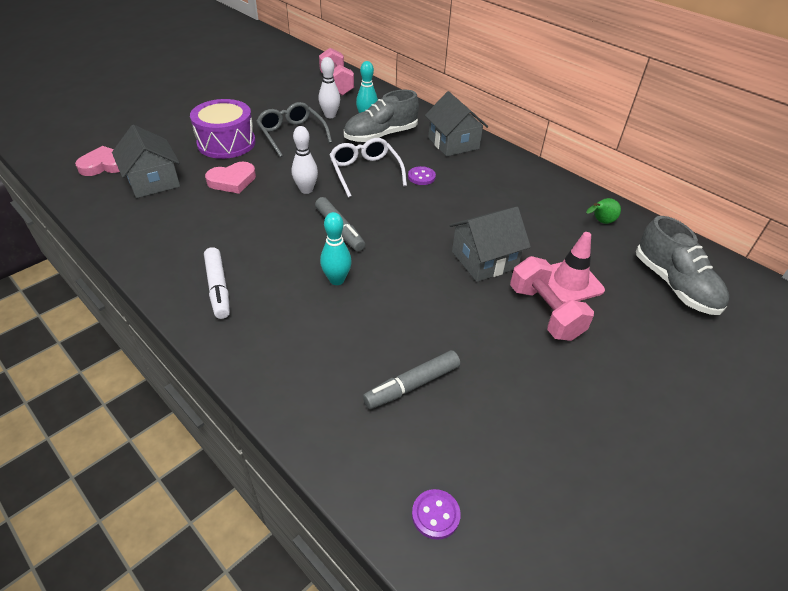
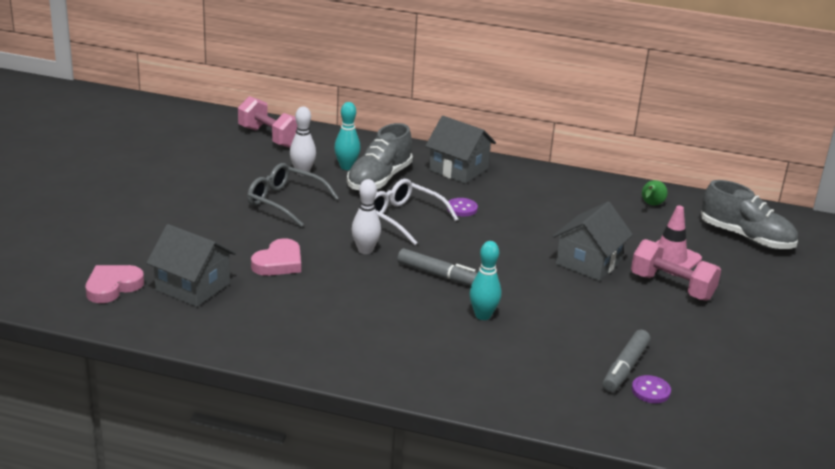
camera: 30 degrees left, 15 degrees down
(218, 288) = (385, 355): white marker -> none
(226, 143) = (223, 228): purple drum -> none
(435, 515) = (720, 436): purple button -> purple button (650, 391)

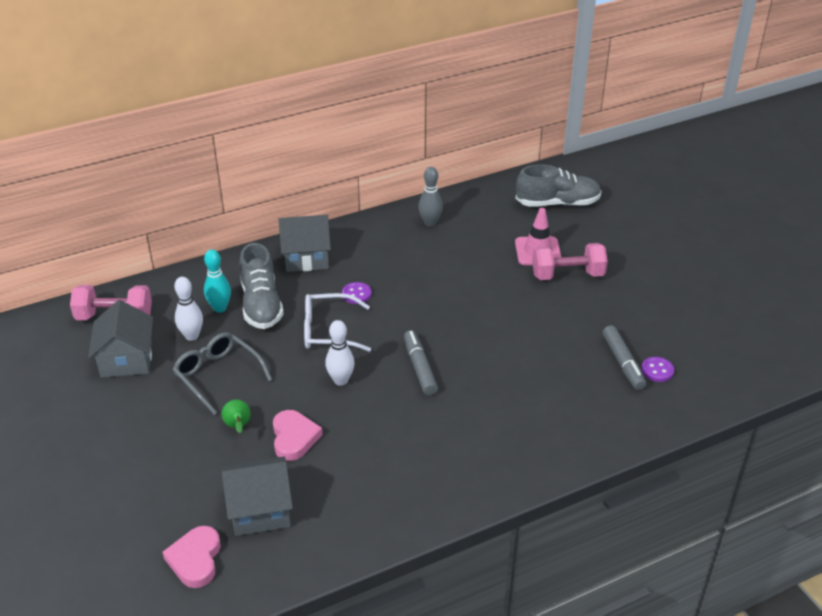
camera: 40 degrees left, 10 degrees up
(284, 202) = (217, 375): grey glasses -> grey glasses turned 60 degrees clockwise
(438, 275) = (420, 367): grey marker -> grey marker turned 90 degrees counterclockwise
(483, 315) = (492, 382): turquoise bowling pin -> none
(588, 262) = (496, 288): grey house -> grey house (126, 359)
(598, 196) = (430, 223): none -> grey bowling pin
(651, 205) = (471, 210): green pear -> green pear (238, 426)

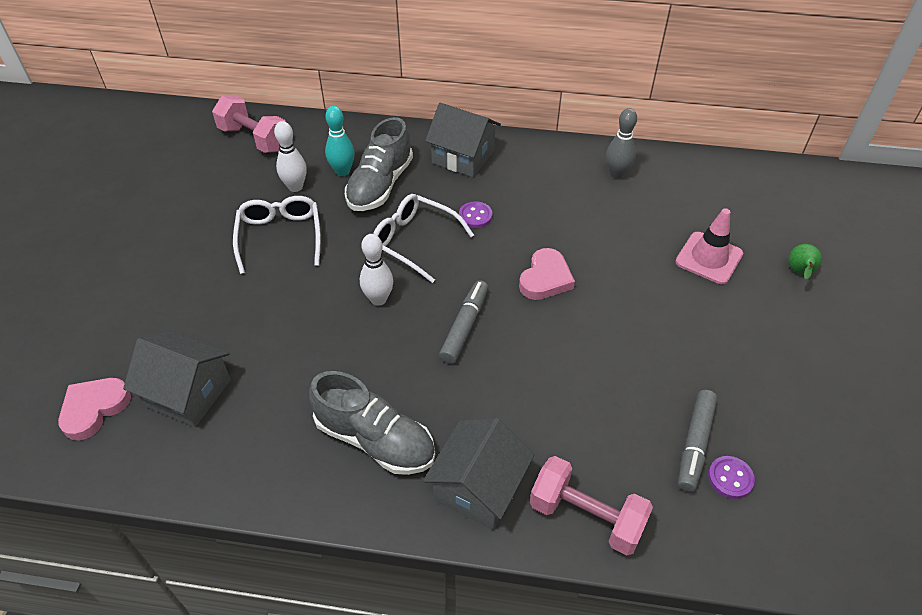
camera: 35 degrees right, 10 degrees up
(126, 359) = (226, 183): grey house -> grey house (478, 488)
(217, 375) = (280, 236): grey glasses -> white glasses
(238, 426) = (249, 296): green pear -> green pear (799, 272)
(294, 438) = (284, 335): pink heart -> pink heart (545, 278)
(557, 203) = (781, 213): grey shoe -> grey shoe (375, 440)
(567, 275) = (720, 302): pink dumbbell -> pink dumbbell (586, 516)

